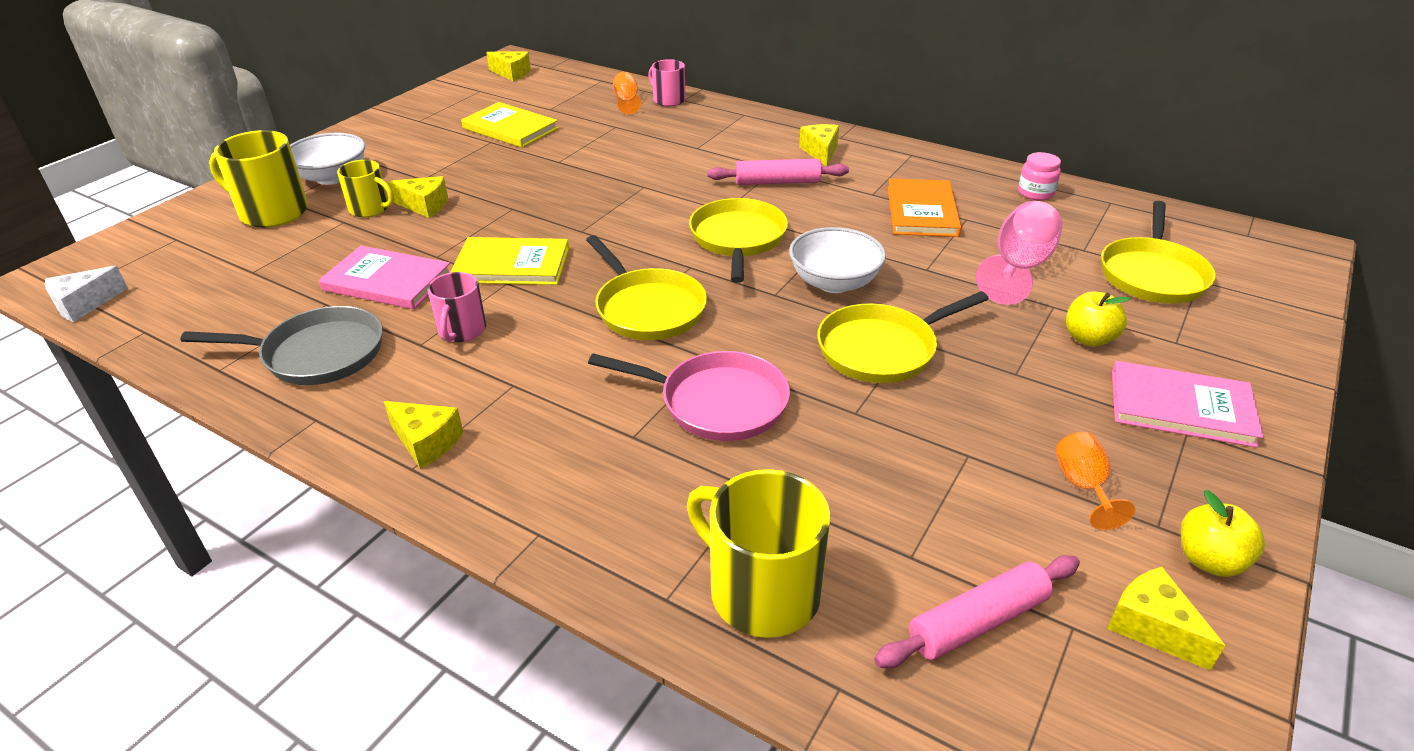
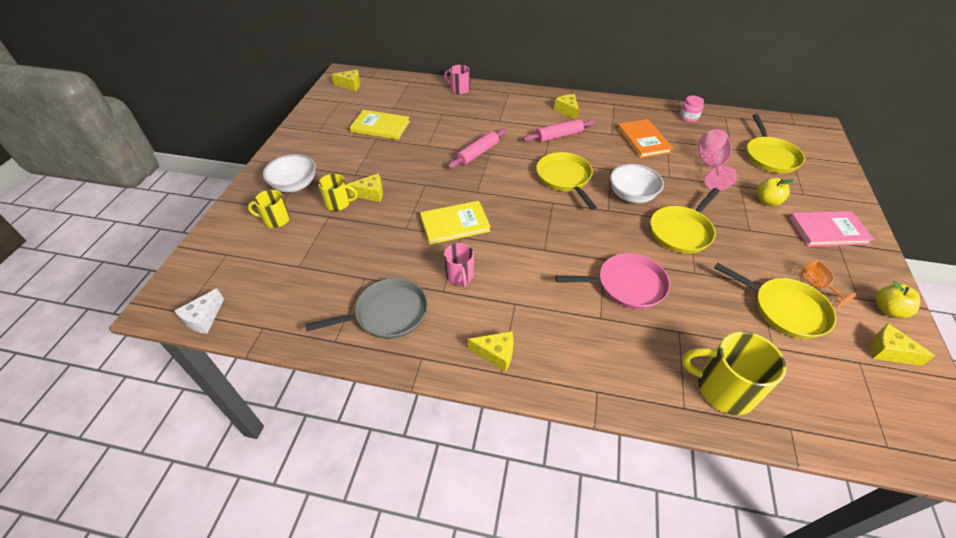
camera: 20 degrees left, 10 degrees up
(272, 212) = (276, 220): yellow mug -> yellow mug, size x0.60
(387, 281) = (390, 253): pink book -> none
(626, 101) = (436, 95): orange goblet -> none
(647, 308) = (550, 235): yellow pan -> yellow pan (785, 309)
(977, 622) = (822, 373): pink rolling pin -> pink rolling pin (478, 153)

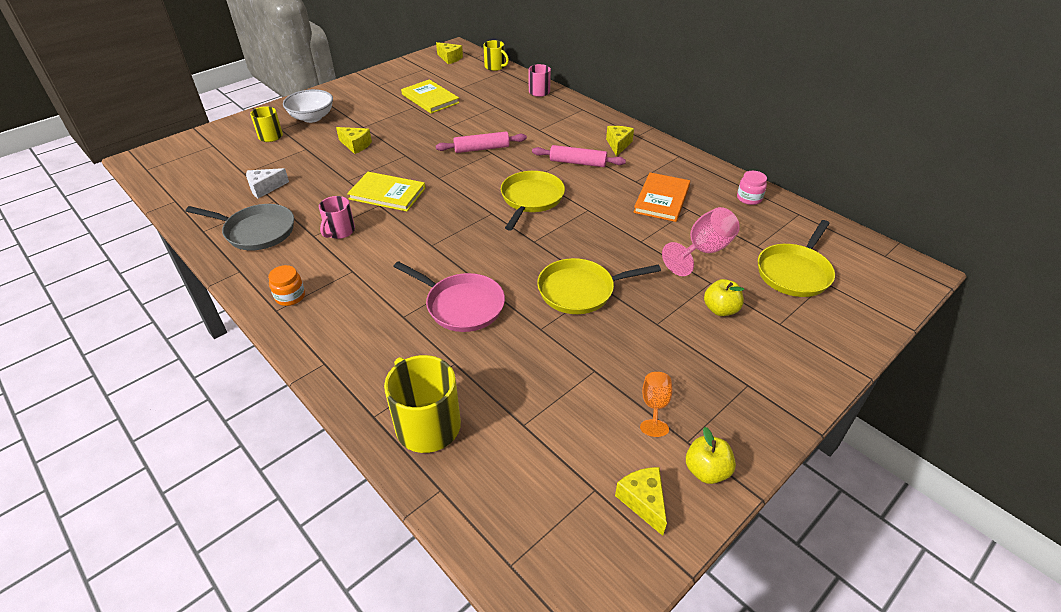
camera: 35 degrees right, 5 degrees down
(203, 318) = (151, 178): white cheese -> white cheese (265, 188)
(338, 203) = (324, 142): yellow mug -> yellow mug (495, 67)
(496, 354) = (290, 296): yellow cheese -> orange jar
(631, 195) = (575, 240): white bowl -> none
(785, 309) = (585, 405): yellow pan -> none
(828, 230) = (753, 368): pink book -> none

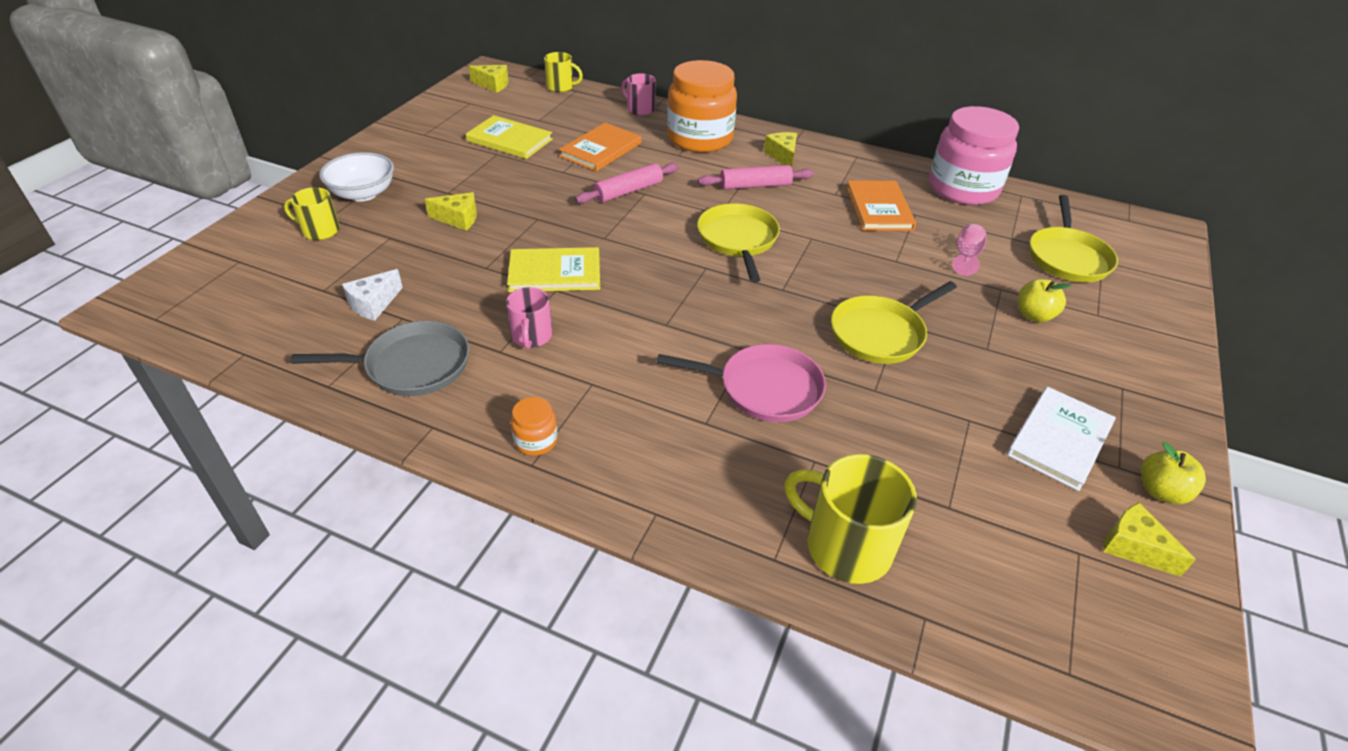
camera: 25 degrees left, 0 degrees up
(486, 116) = (601, 150): none -> orange book
(565, 120) = (699, 138): none -> orange jar
(654, 406) = (1059, 439): orange goblet -> white book
(703, 251) = (966, 256): pink goblet -> pink goblet, size x0.60
(749, 198) = (963, 188): pink jar -> pink jar, size x2.43

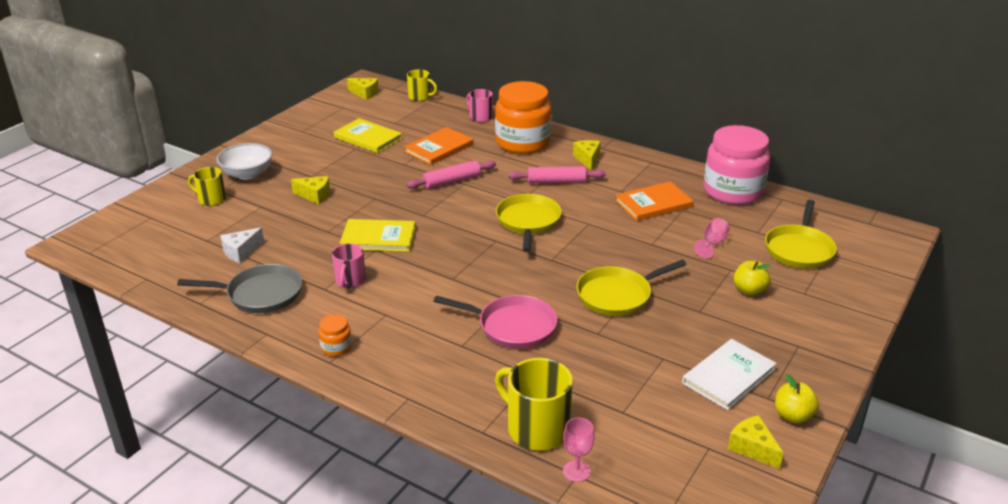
camera: 10 degrees right, 10 degrees down
(879, 208) = (653, 204): orange book -> orange book turned 60 degrees clockwise
(922, 611) = (576, 471): none -> pink goblet

